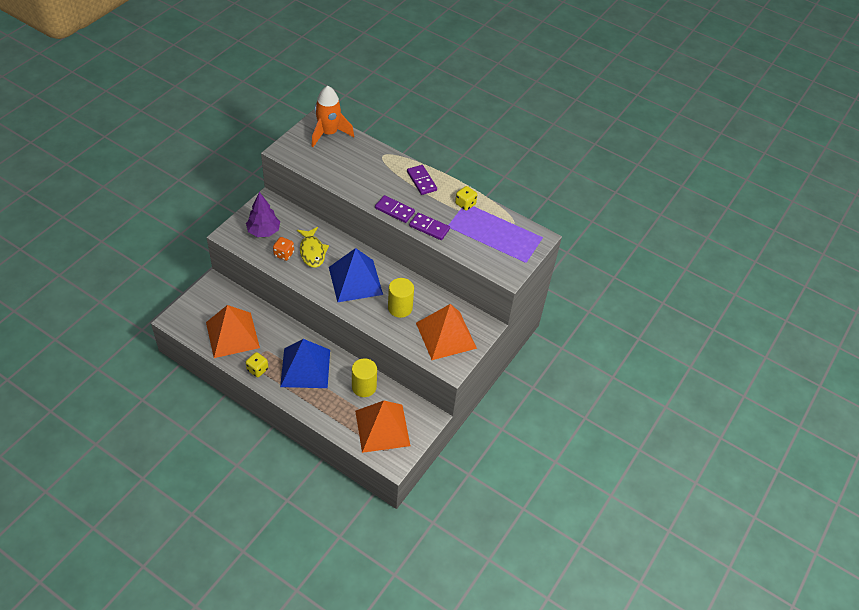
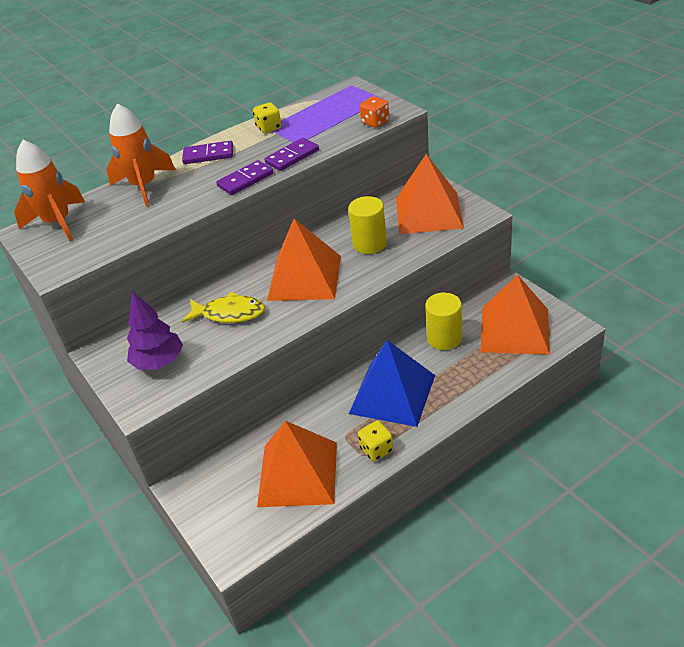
camera: 60 degrees left, 10 degrees down
(284, 254) = (217, 344): orange dice -> orange dice (375, 122)
(355, 280) = (304, 277): blue pyramid -> orange pyramid
(376, 160) = (144, 186): none -> orange rocket

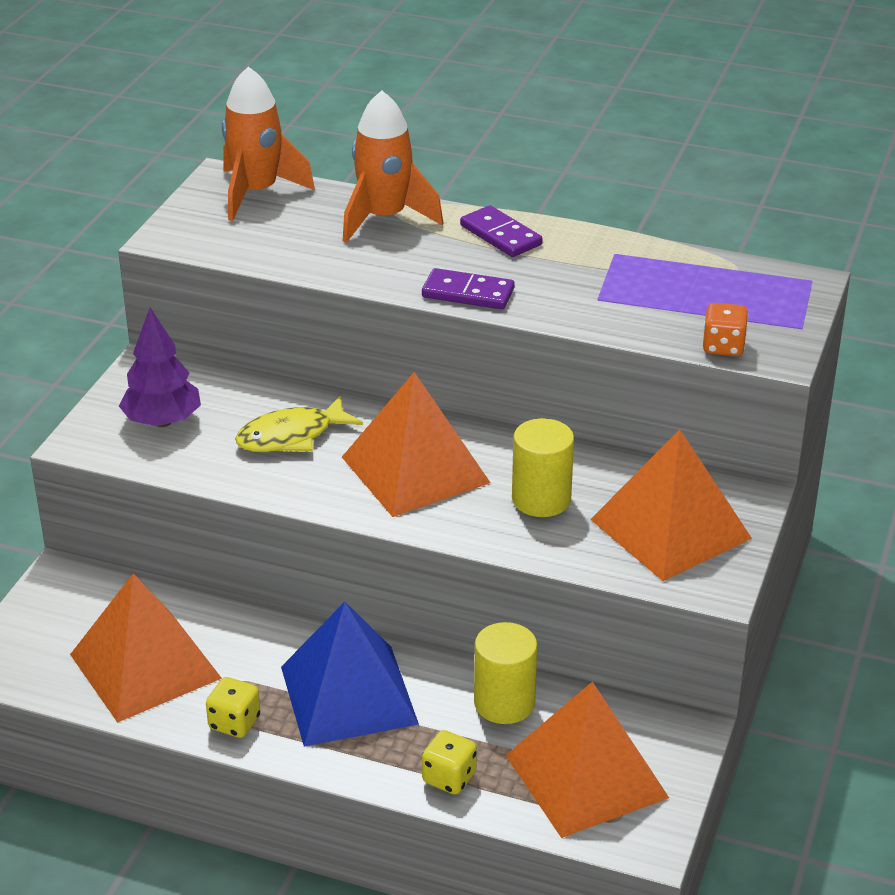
camera: 50 degrees right, 5 degrees down
(229, 313) = (291, 436): yellow fish -> yellow fish turned 90 degrees clockwise
(269, 128) = (616, 256): yellow dice -> yellow dice (449, 778)
(292, 156) = (560, 308): purple domino -> none

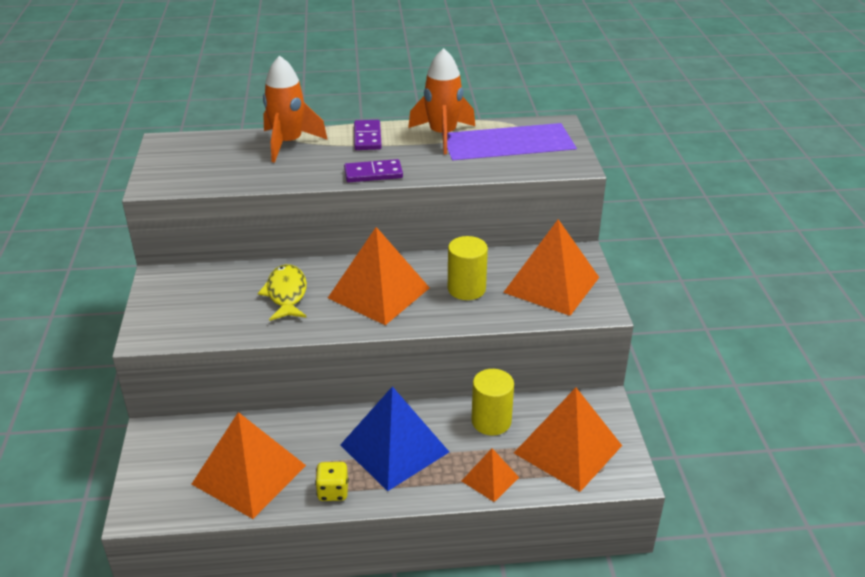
camera: 25 degrees left, 0 degrees up
(162, 421) = (193, 308): purple tree -> none
(257, 193) = (194, 146): orange rocket -> orange rocket (443, 135)
(291, 436) = (286, 294): yellow fish -> yellow fish turned 135 degrees clockwise
(449, 778) = (490, 479): yellow dice -> orange pyramid
(500, 235) = (367, 137): purple domino -> purple domino turned 60 degrees clockwise
(723, 347) = (543, 168): orange dice -> none

